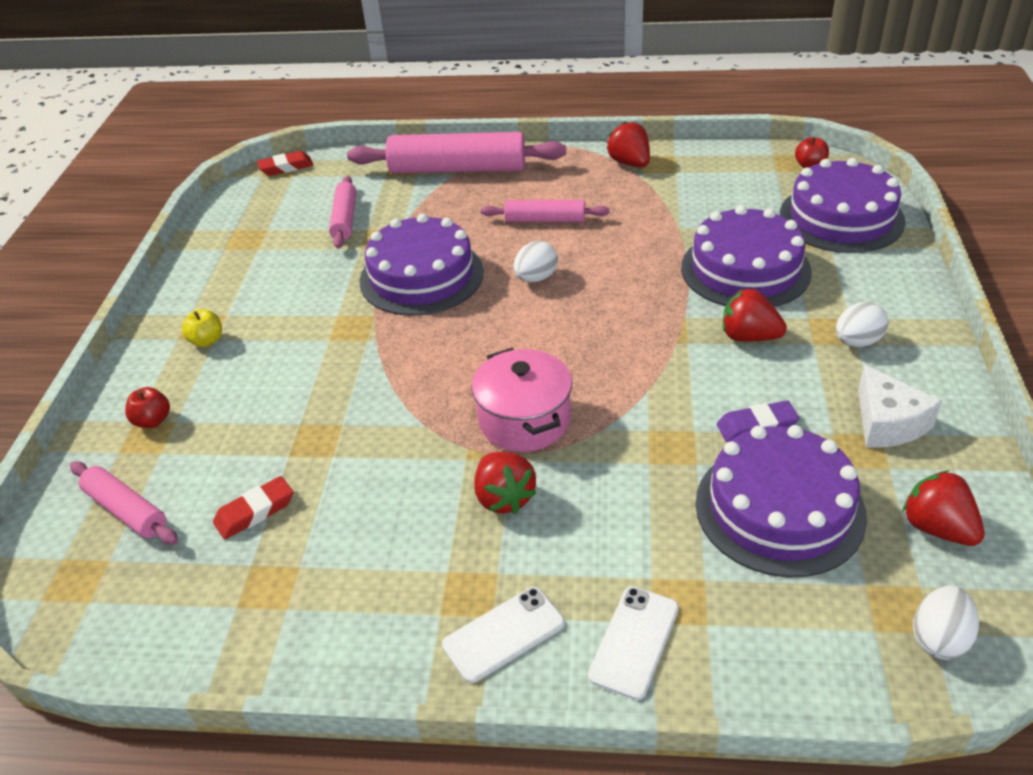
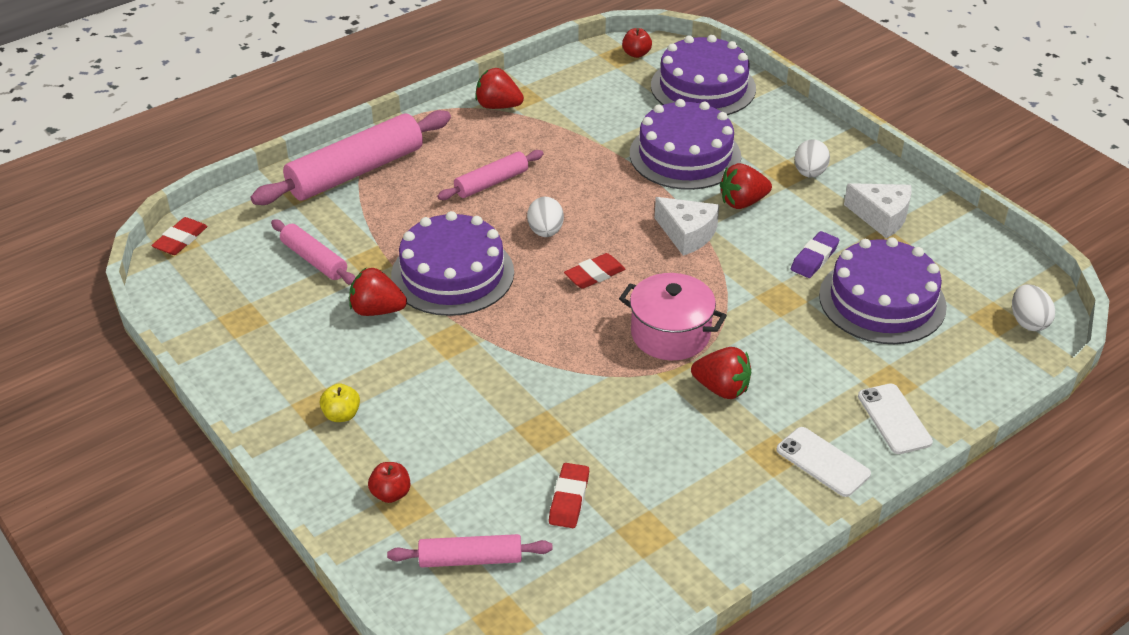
camera: 45 degrees left, 0 degrees up
(504, 634) = (823, 462): white phone -> white phone turned 60 degrees counterclockwise
(528, 333) = (594, 275): none -> red eraser
(656, 339) = (687, 234): none -> white cheese
(937, 528) = (968, 264): red strawberry -> red strawberry (377, 310)

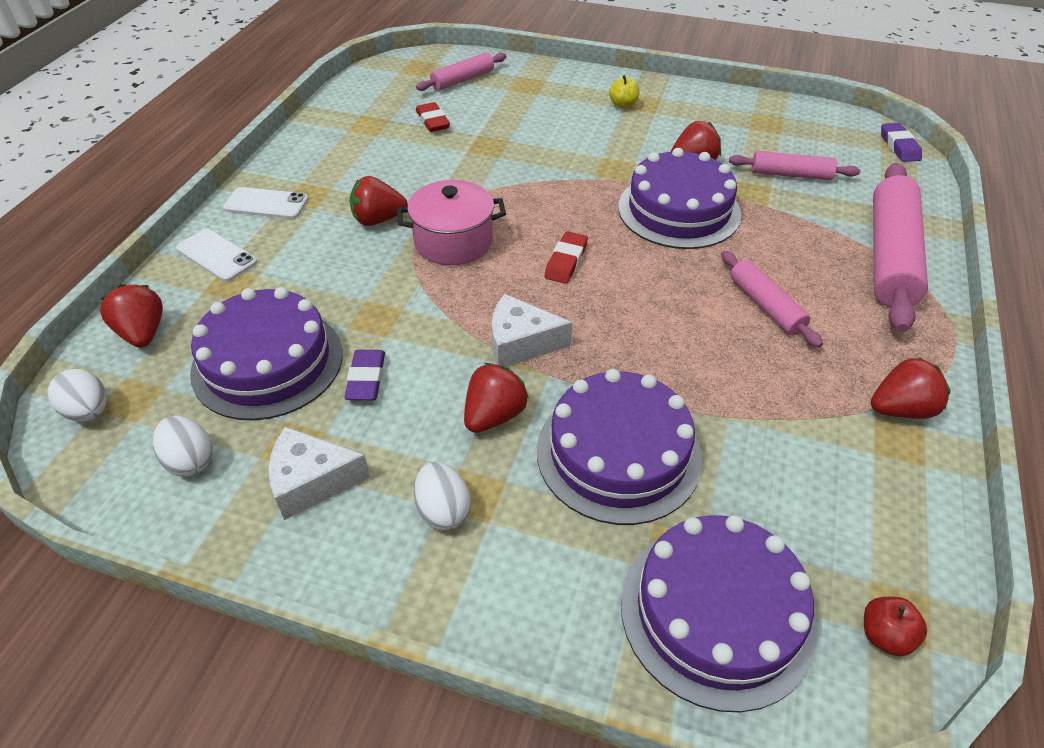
camera: 145 degrees right, 5 degrees up
(180, 240) = (899, 146): red eraser -> purple eraser
(391, 494) = (542, 86): red apple -> none
(491, 183) = (766, 305): pink rolling pin -> pink rolling pin turned 45 degrees counterclockwise
(545, 231) = (653, 280): white egg -> white egg (190, 460)
(978, 368) = (143, 333): none -> red strawberry

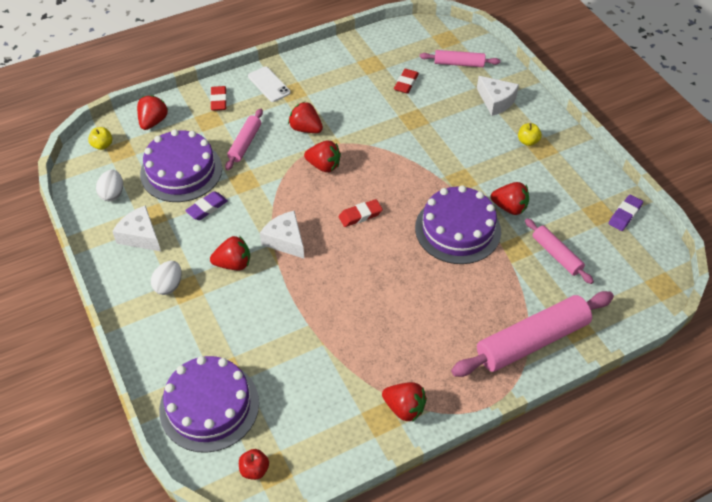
camera: 45 degrees right, 5 degrees up
(88, 411) = (102, 145): white egg -> yellow apple
(217, 256) = (218, 100): white phone -> red eraser
(453, 241) = (324, 166): pink pot -> red strawberry
(545, 90) = (496, 101): none -> white cheese
(618, 453) = (258, 320): purple cake -> none
(766, 305) = (421, 312): pink rolling pin -> pink rolling pin (245, 143)
(899, 146) = (660, 287): purple eraser -> purple eraser (625, 215)

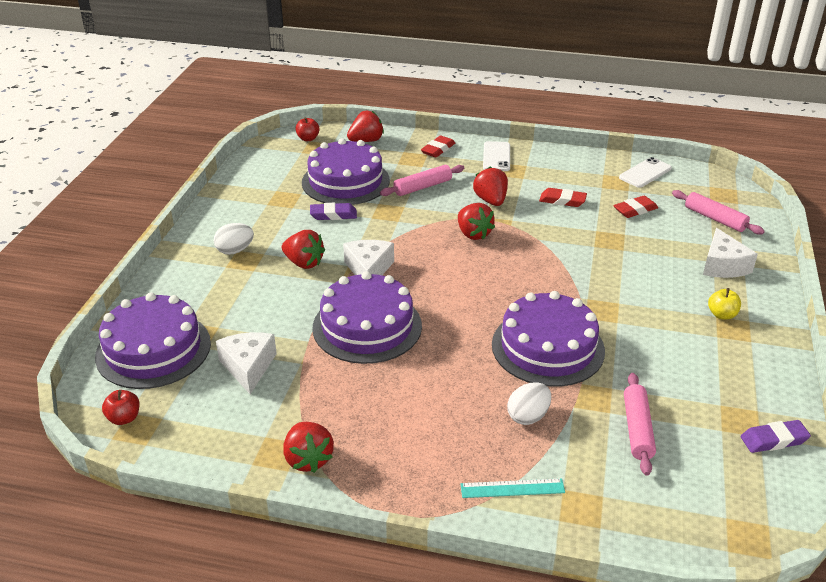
camera: 40 degrees right, 15 degrees down
(102, 145) = (308, 139): yellow apple -> red apple
(112, 194) = (274, 171): white egg -> white egg (528, 416)
(140, 236) = (258, 208): white cheese -> white cheese (248, 367)
(334, 287) = (367, 326): none -> purple cake
(360, 215) = (461, 286): red eraser -> red eraser (562, 201)
(382, 45) = (645, 173): none -> white phone
(509, 207) = (630, 359): red strawberry -> none
(532, 341) = (512, 488): pink rolling pin -> turquoise ruler

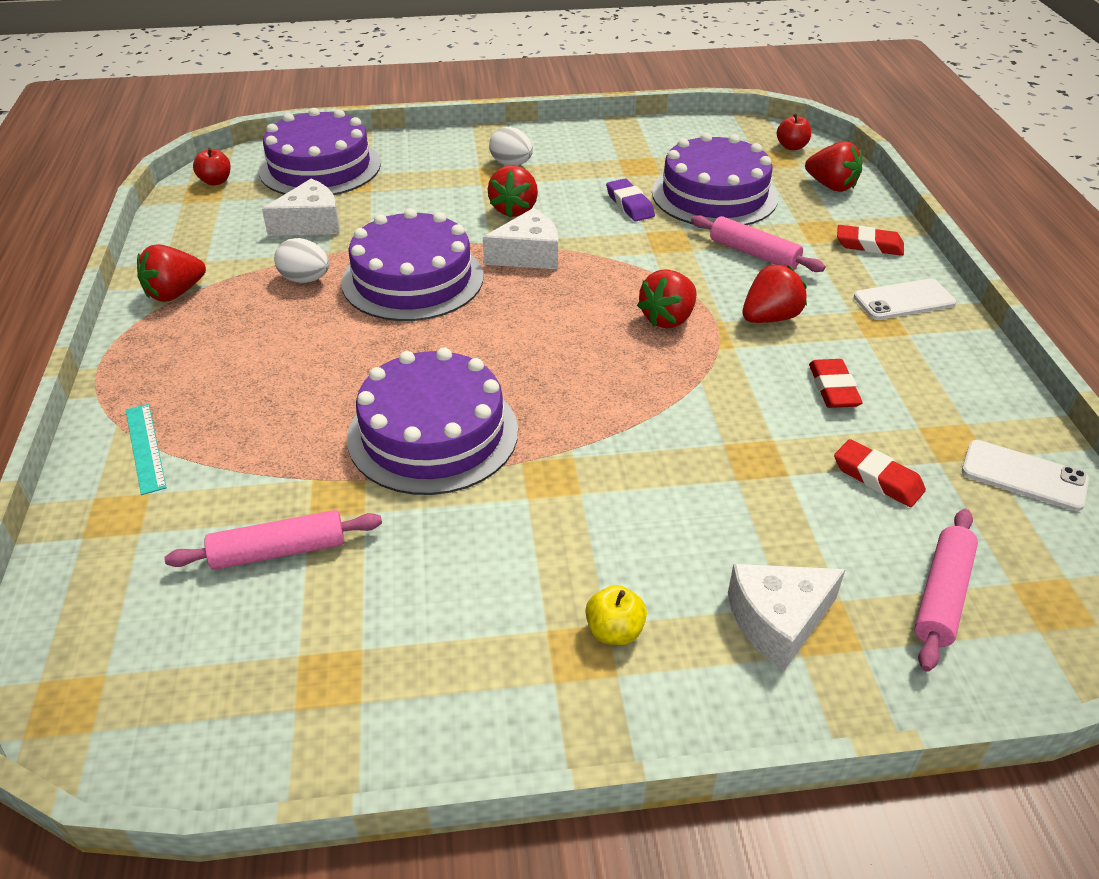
camera: 70 degrees right, 5 degrees up
(528, 416) = (280, 439): white egg -> white egg (305, 279)
(774, 440) = (288, 729): purple eraser -> none

